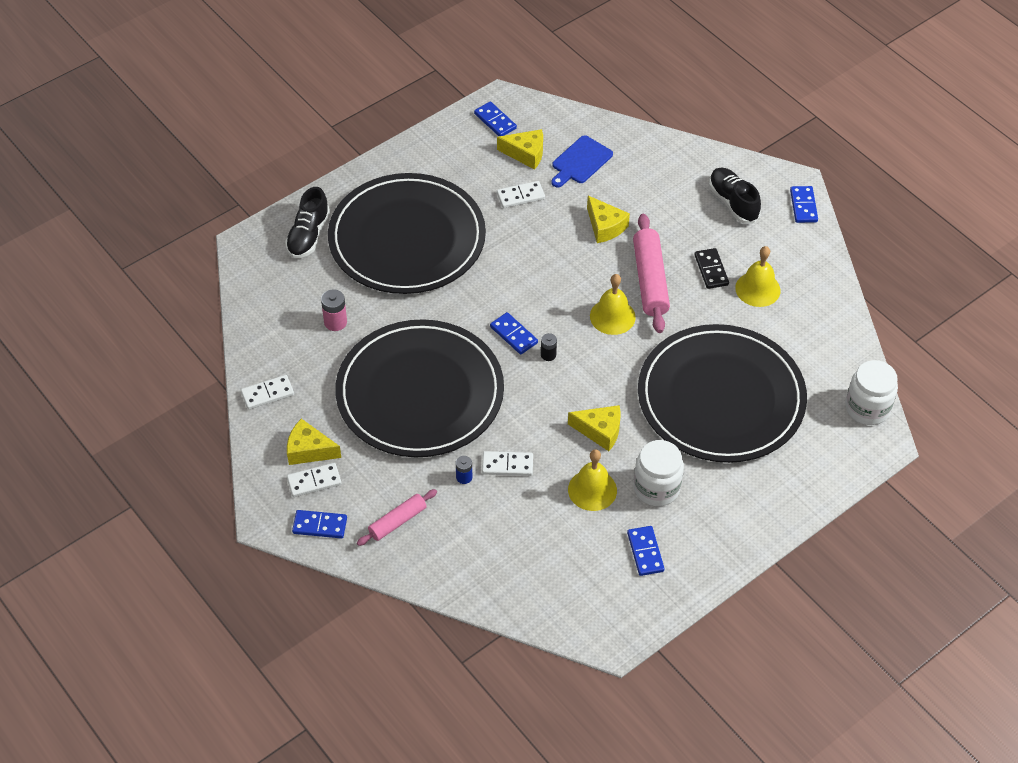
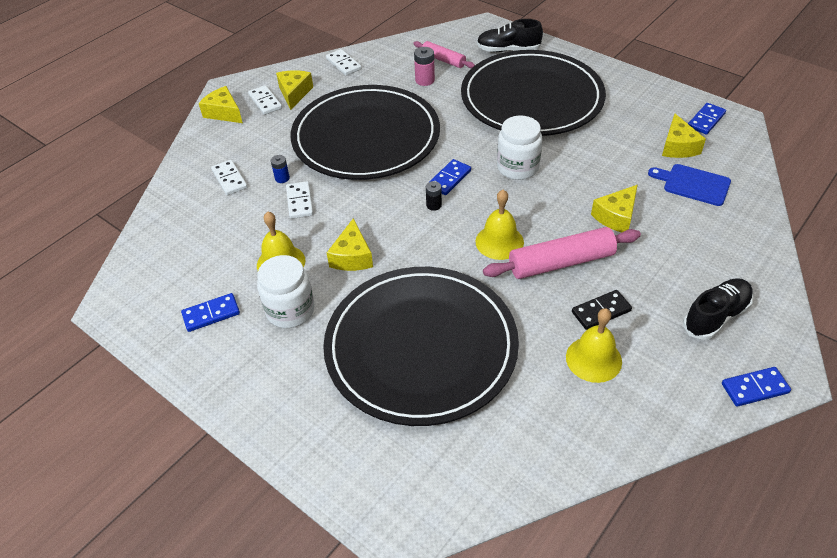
camera: 80 degrees right, 5 degrees down
(320, 526) = (224, 113): blue domino -> yellow cheese
(397, 521) = (232, 150): pink rolling pin -> pink rolling pin (443, 60)
(520, 196) = (621, 153): white domino -> white domino (229, 179)
(867, 408) = (448, 503): white jar -> white jar (517, 167)

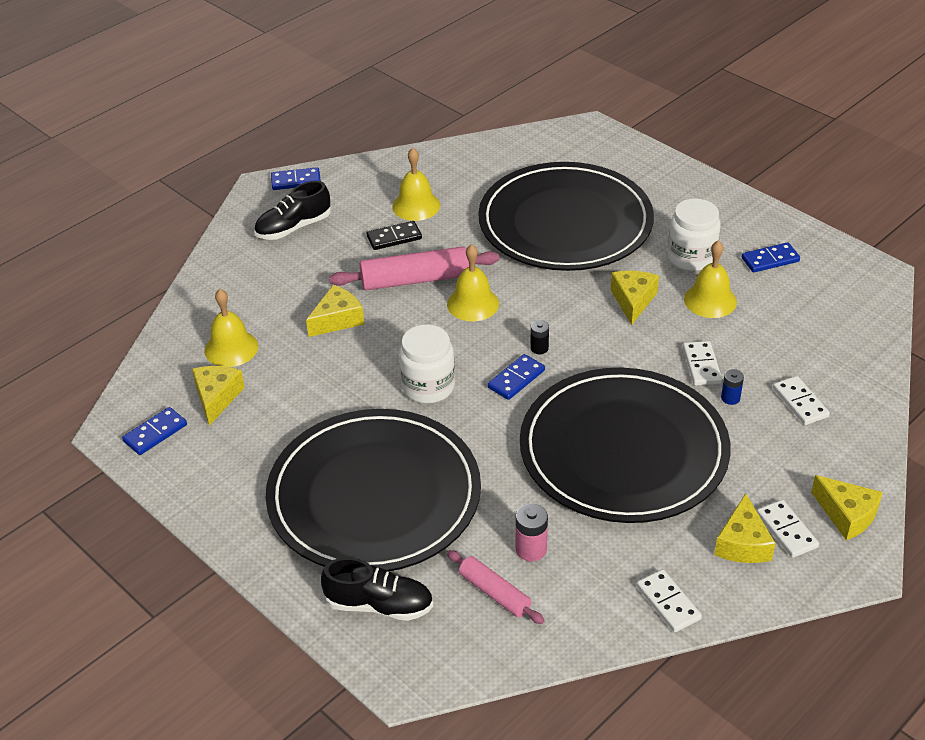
camera: 175 degrees left, 5 degrees down
(693, 184) = (231, 348): blue cutting board -> yellow bell

